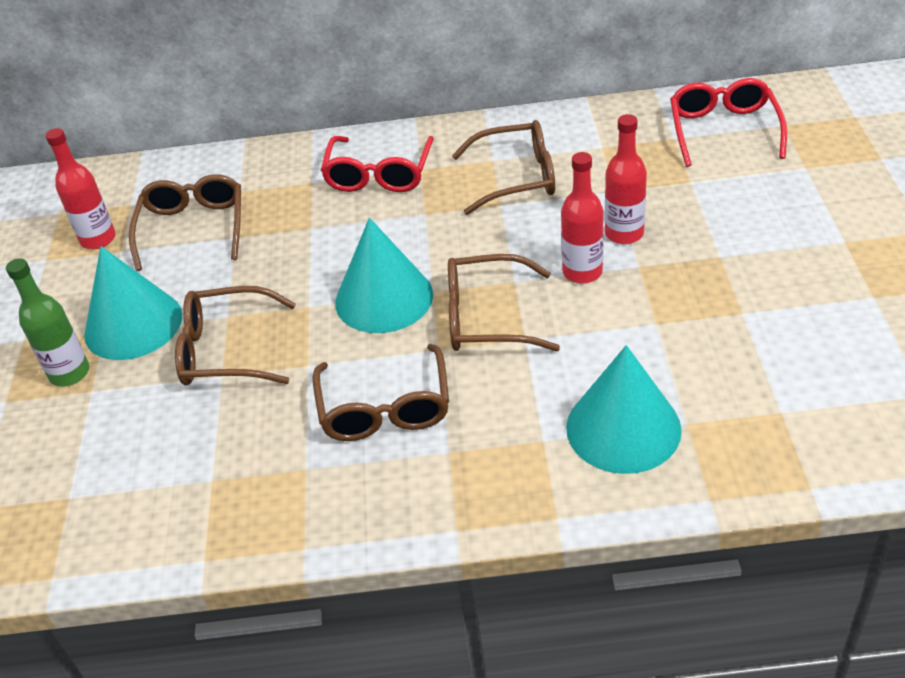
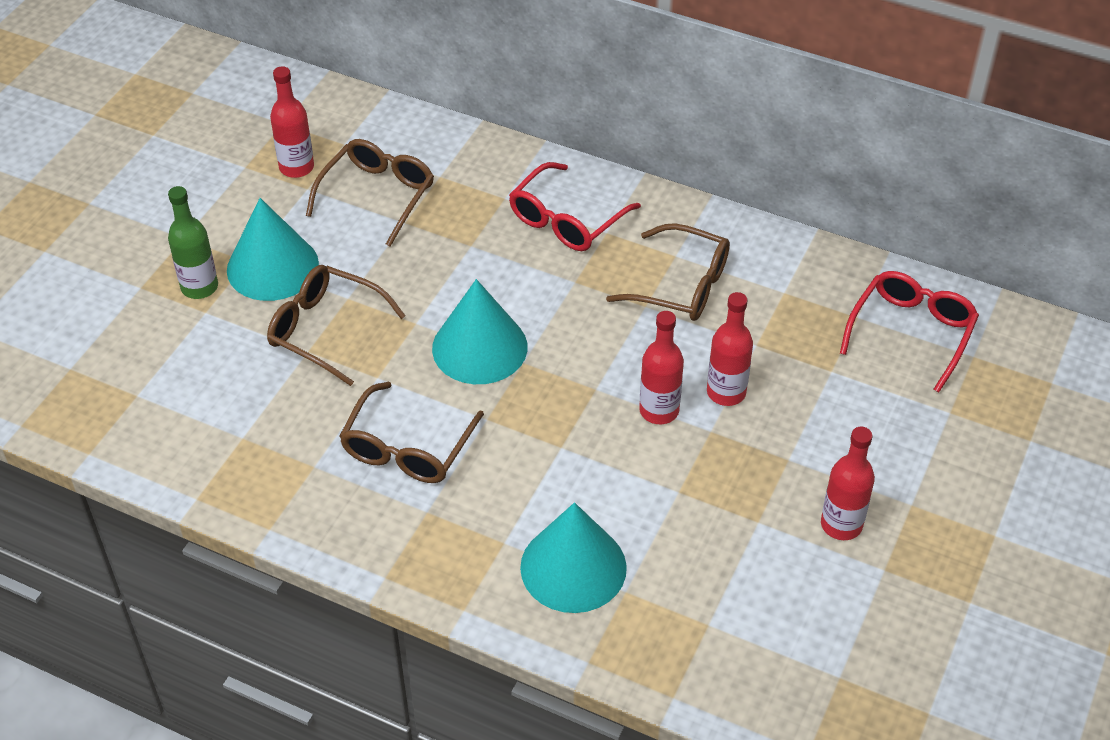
camera: 25 degrees right, 5 degrees up
(487, 318) = (547, 411): brown glasses -> none
(808, 282) = (841, 525): none -> red bottle

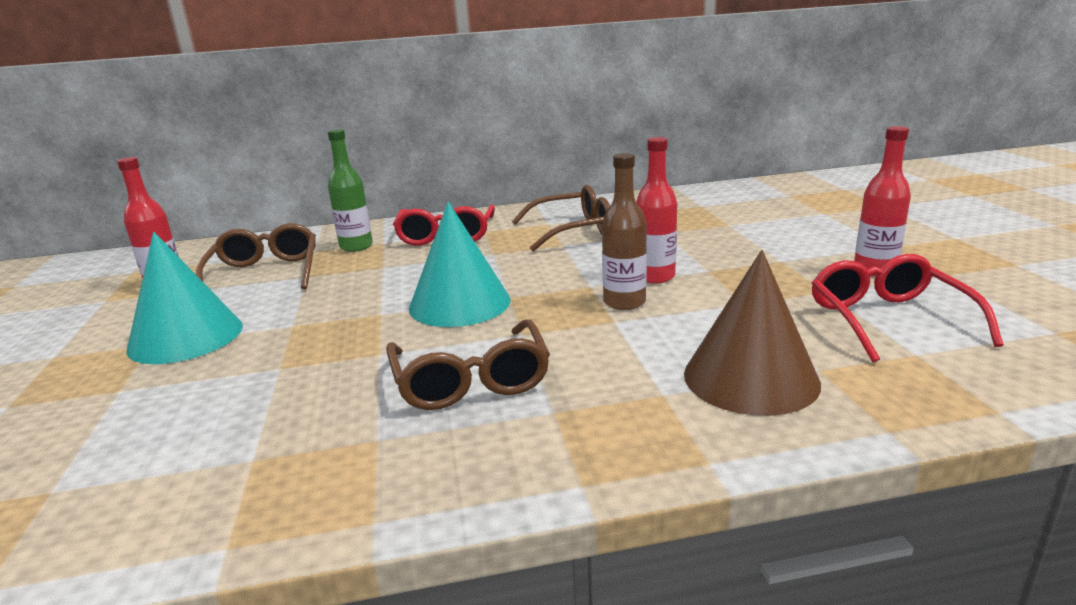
camera: 35 degrees left, 25 degrees down
(199, 287) = (98, 378): green bottle -> green bottle (356, 246)
(325, 330) = (287, 349): brown glasses -> none
(573, 567) = (750, 378): turquoise cone -> brown cone
(595, 429) = (624, 302): none -> brown bottle
(726, 392) = (684, 253): red bottle -> none
(911, 332) = (741, 200): red glasses -> red glasses (888, 320)

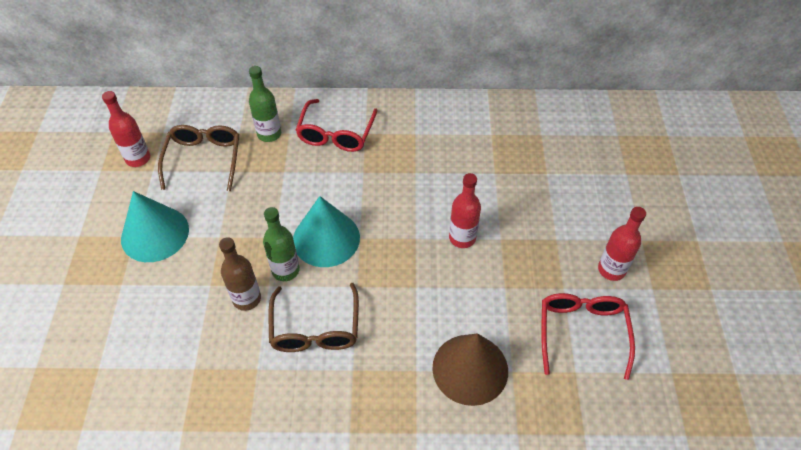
camera: 10 degrees right, 30 degrees up
(404, 337) = (285, 270): none -> green bottle
(572, 231) = (429, 151): brown glasses -> none
(624, 302) = (430, 266): brown bottle -> brown bottle (247, 299)

